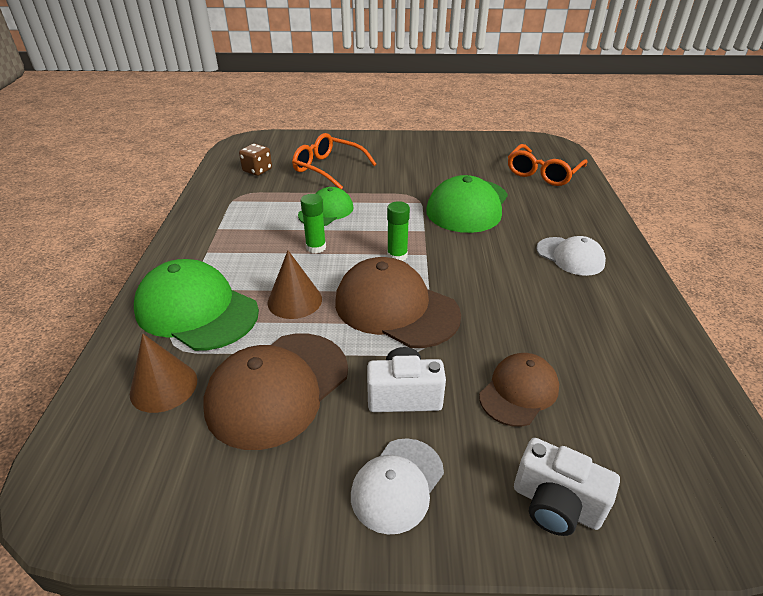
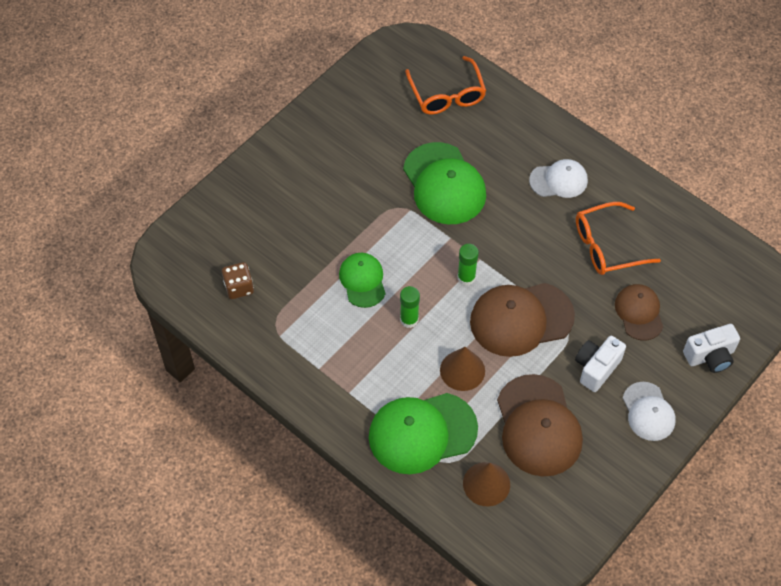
camera: 50 degrees left, 20 degrees up
(328, 168) = (288, 233): orange glasses -> orange glasses (606, 246)

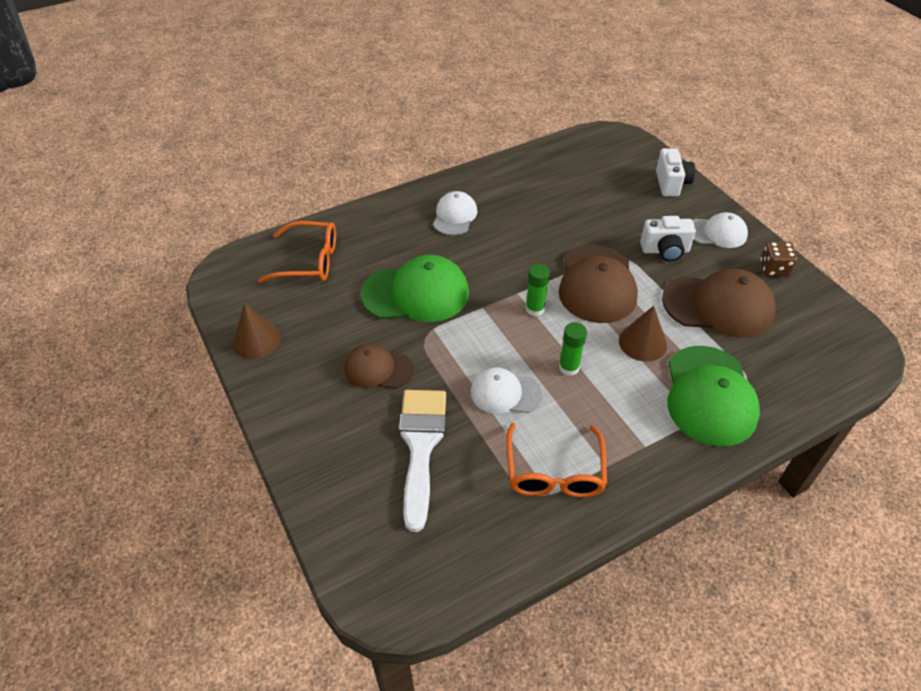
camera: 70 degrees left, 10 degrees down
(239, 287) = (465, 519): brown dice -> brown dice (773, 269)
(290, 240) = (420, 446): none -> white brush
(362, 281) = (505, 393): green cap -> white cap
(486, 484) = (777, 361): brown cone -> brown cone (256, 340)
(596, 368) = (665, 251): white camera -> white camera turned 60 degrees counterclockwise
(606, 246) = (539, 208): orange glasses -> orange glasses (554, 472)
(639, 313) = (615, 209): brown cap -> brown cap (378, 369)

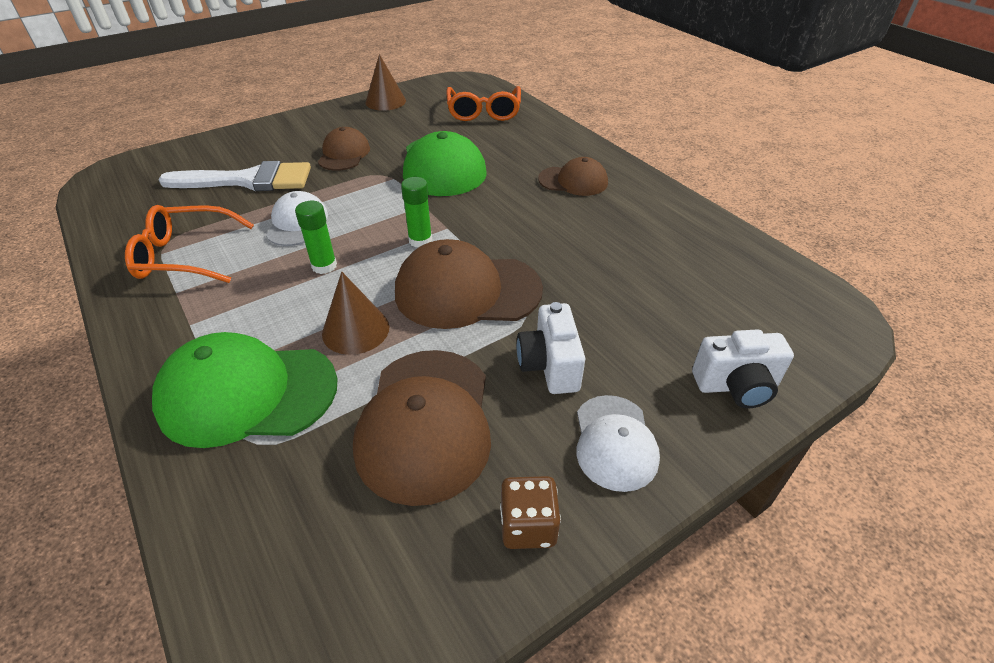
camera: 85 degrees right, 5 degrees down
(454, 216) = (573, 181): white cap -> brown cap

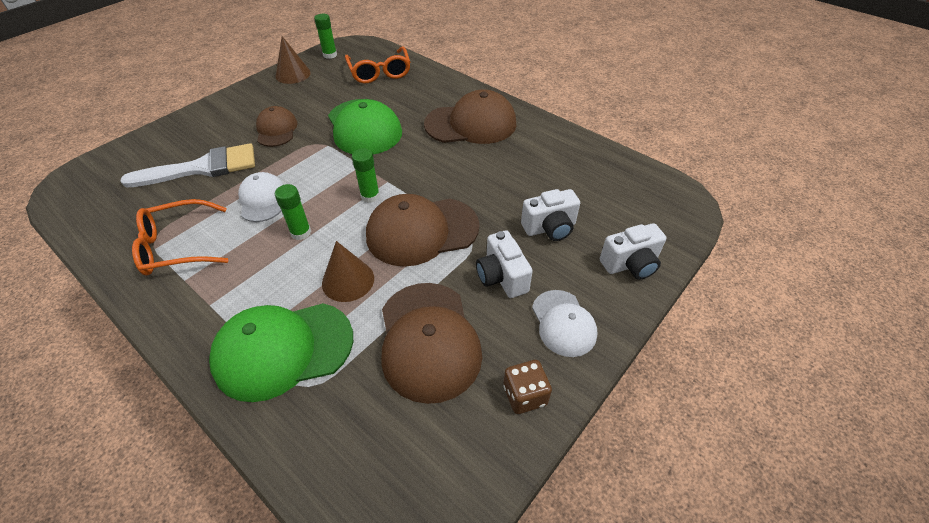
camera: 15 degrees left, 5 degrees up
(434, 87) = (330, 55): none -> green glue stick
(573, 181) = (471, 124): brown cap -> brown cap, size x1.69
(635, 318) = (550, 228): none -> white camera

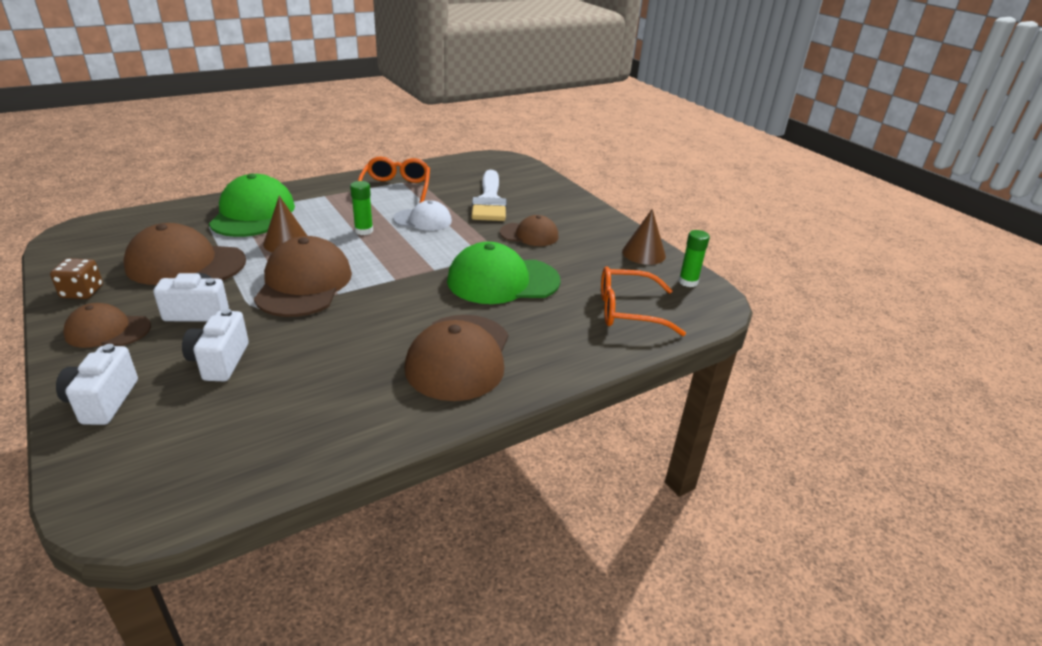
camera: 105 degrees right, 15 degrees down
(370, 196) = (380, 267): green glue stick -> none
(563, 323) = (108, 330): white cap -> brown cap

